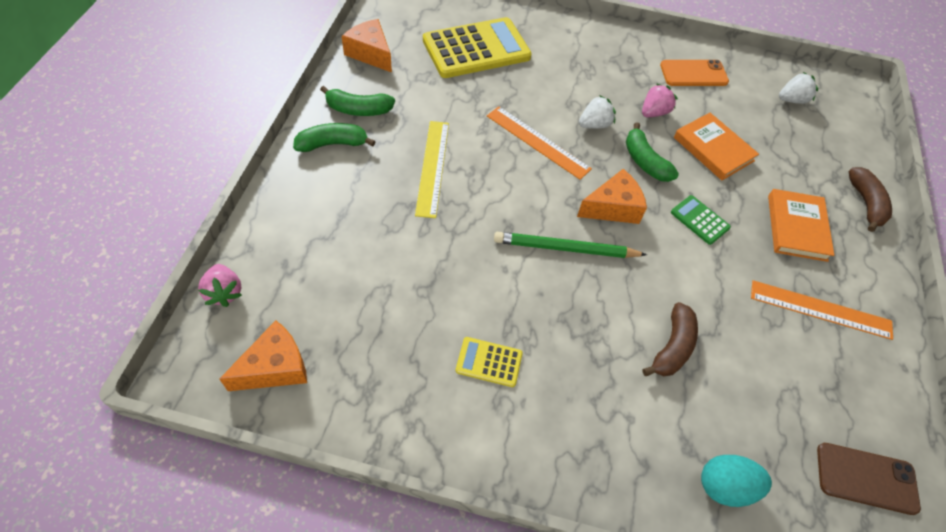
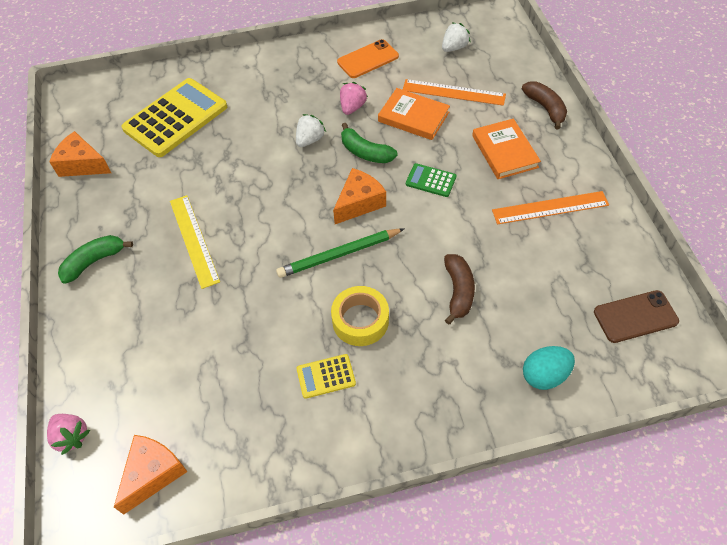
camera: 20 degrees left, 0 degrees up
(358, 109) = (100, 220): green banana -> none
(537, 142) = (271, 176): orange ruler -> orange ruler (453, 92)
(553, 324) = (360, 320): none -> yellow tape

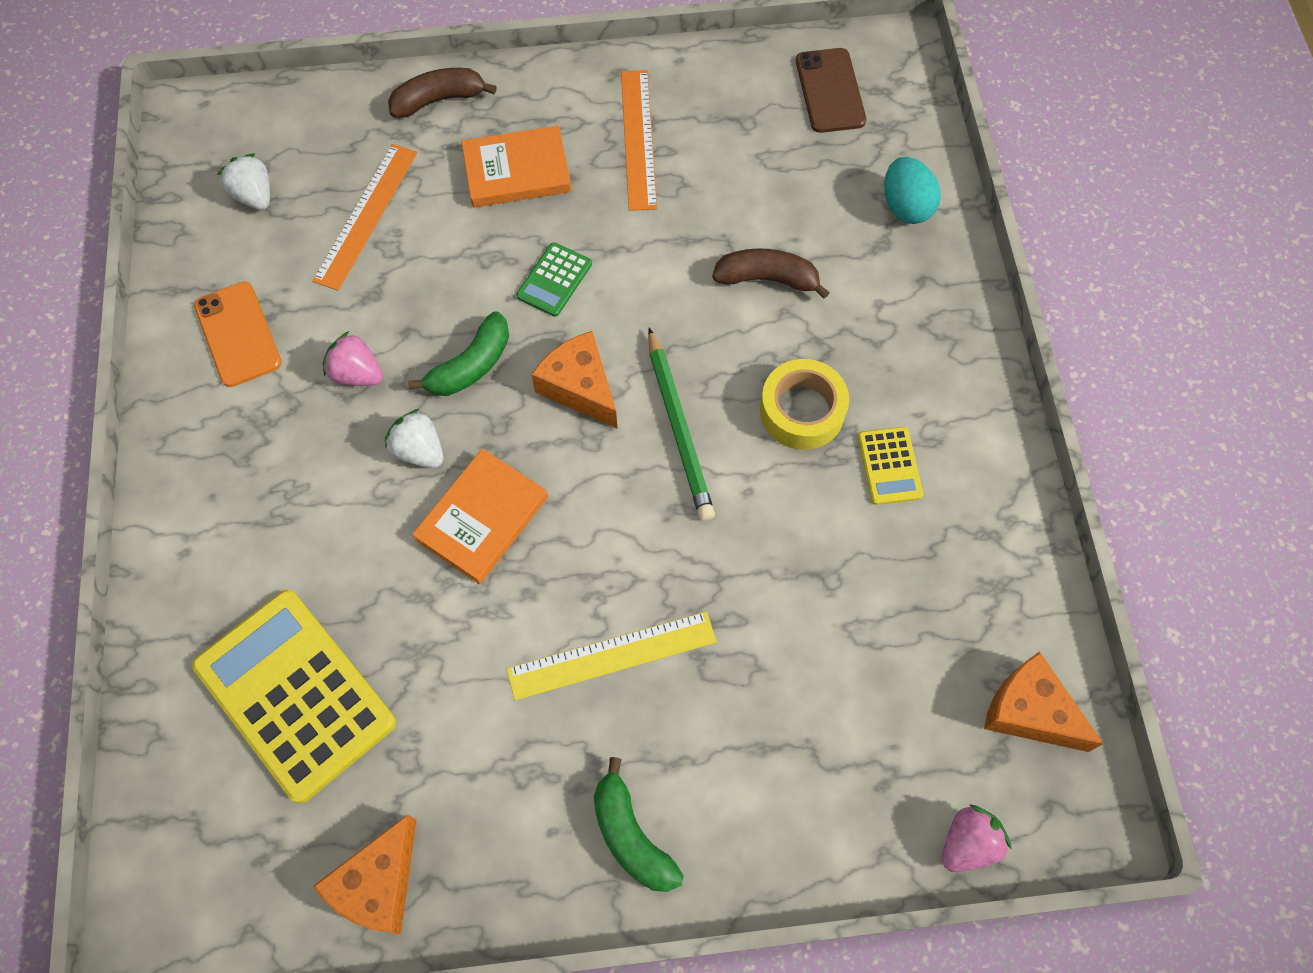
camera: 85 degrees left, 10 degrees up
(413, 117) = (407, 283): orange book -> orange book (482, 518)

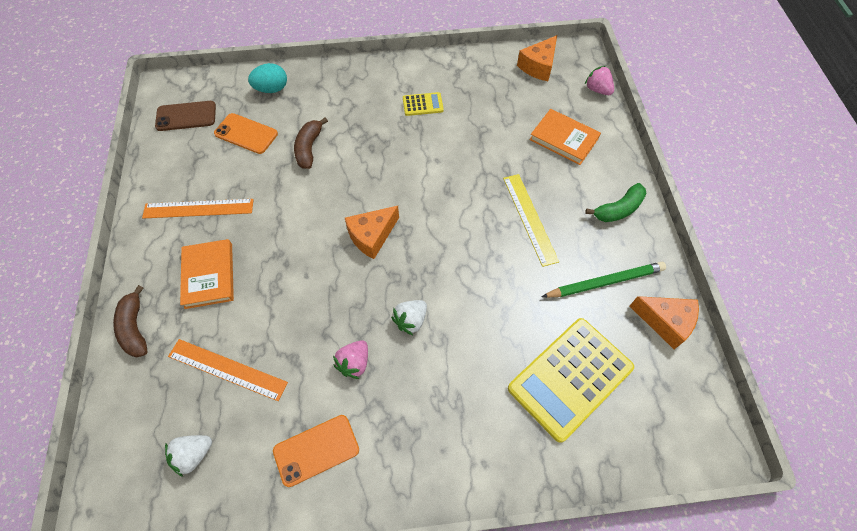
camera: 90 degrees left, 5 degrees down
(471, 365) = (353, 295): green banana -> none
(482, 518) = (455, 283): orange book -> orange book (564, 139)
(554, 280) = (296, 251): green calculator -> none
(679, 428) = (399, 189): green pencil -> green pencil (605, 282)
(795, 181) = (246, 134): none -> orange phone
(802, 411) = (391, 136): yellow tape -> none

